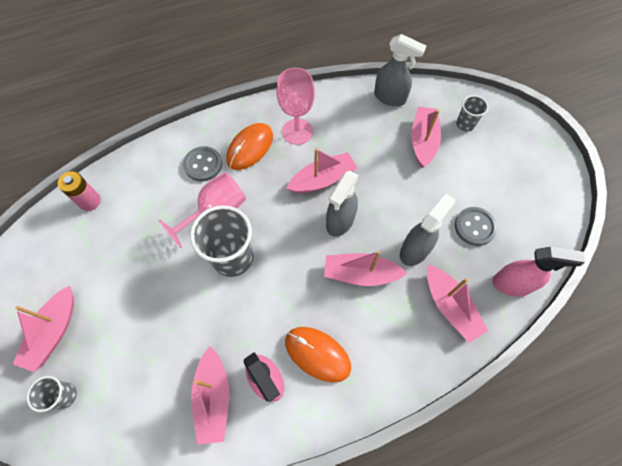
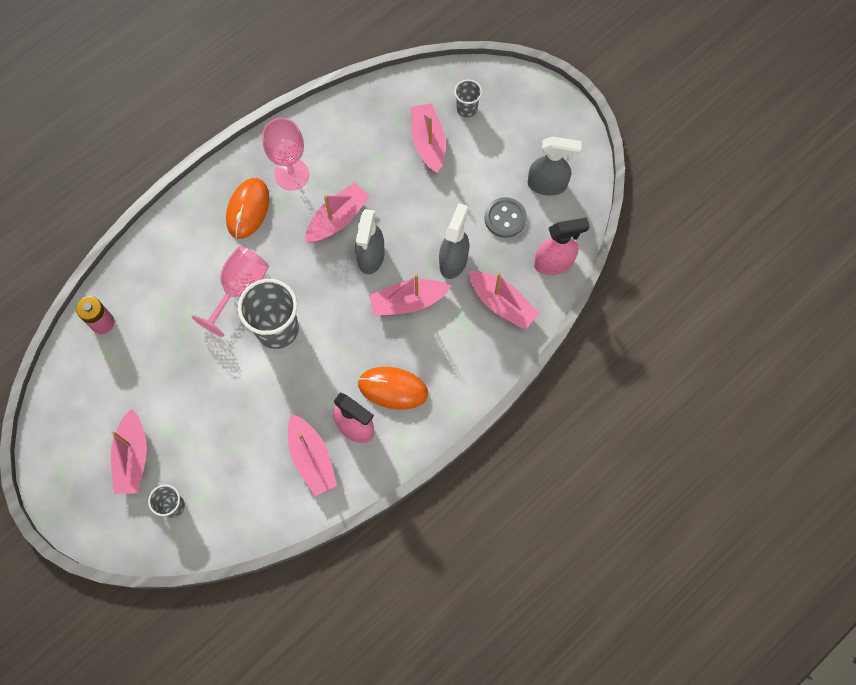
camera: 20 degrees left, 5 degrees up
(203, 165) = (205, 244): grey button -> none
(390, 97) = (378, 102): grey spray bottle -> grey spray bottle (547, 185)

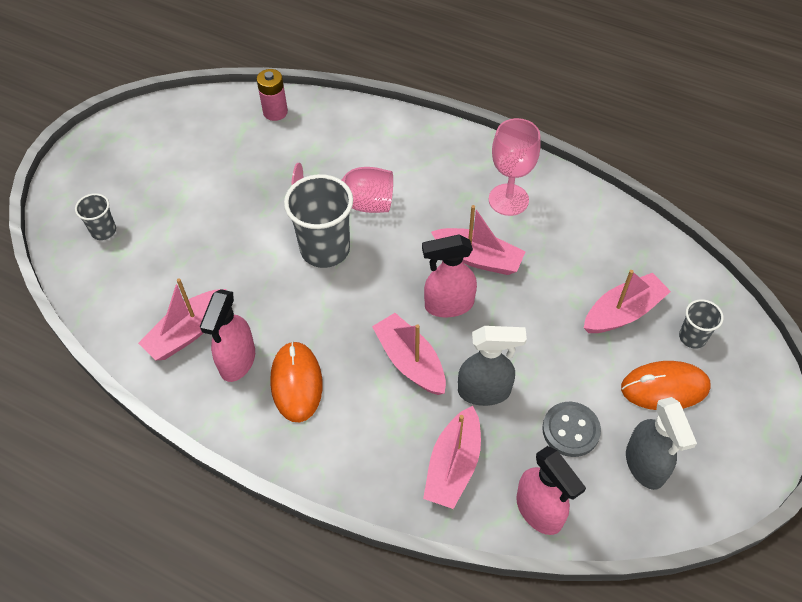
camera: 70 degrees right, 15 degrees down
(133, 457) = (145, 182): pink boat -> none
(248, 209) = (448, 177): orange mouse -> orange mouse (664, 387)
(371, 257) = (448, 305): grey spray bottle -> pink spray bottle

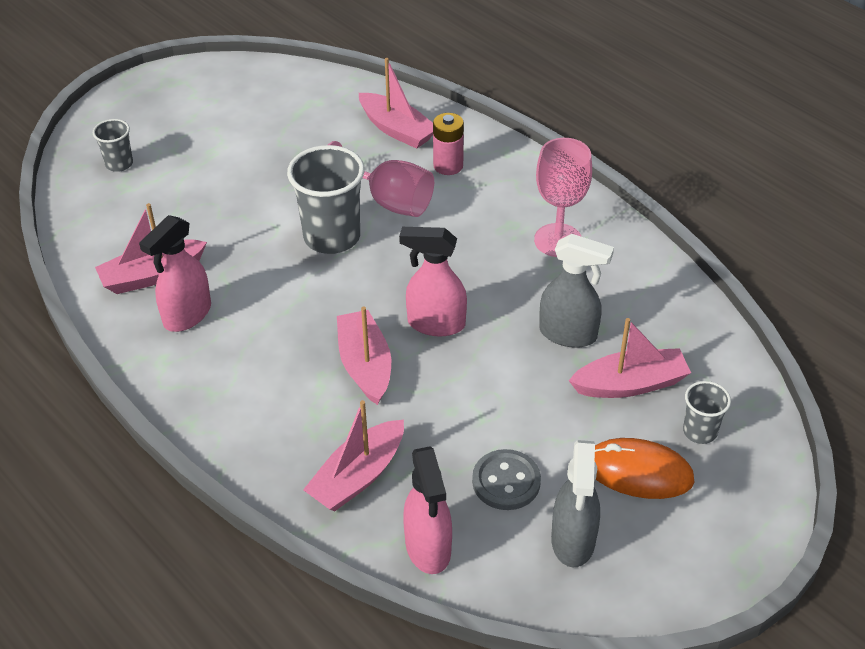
camera: 20 degrees right, 10 degrees down
(275, 112) = (348, 97): pink battery -> pink battery (448, 166)
(296, 383) = (236, 352): orange mouse -> none
(478, 258) = (493, 288): pink boat -> pink boat (397, 129)
(484, 391) = (430, 416): grey spray bottle -> grey spray bottle (568, 334)

